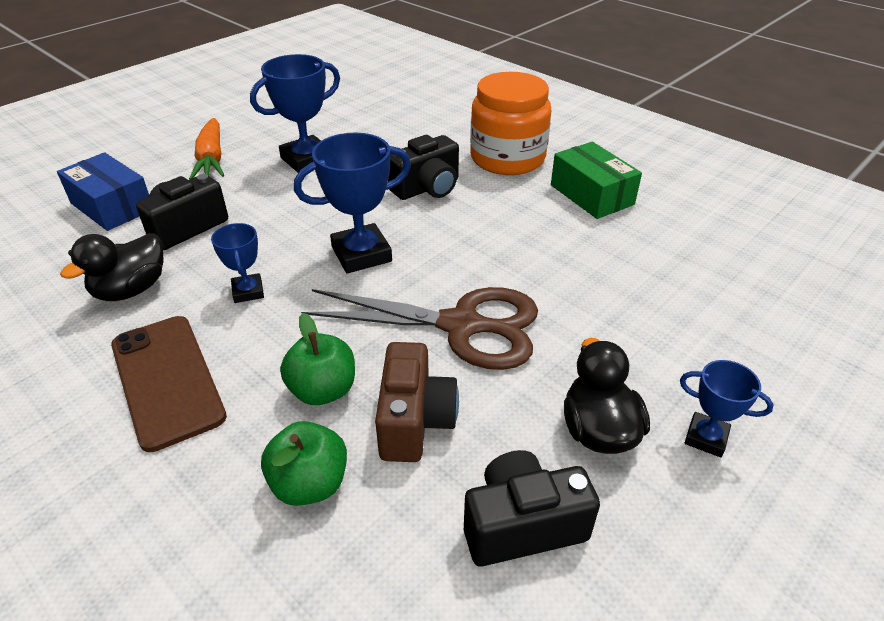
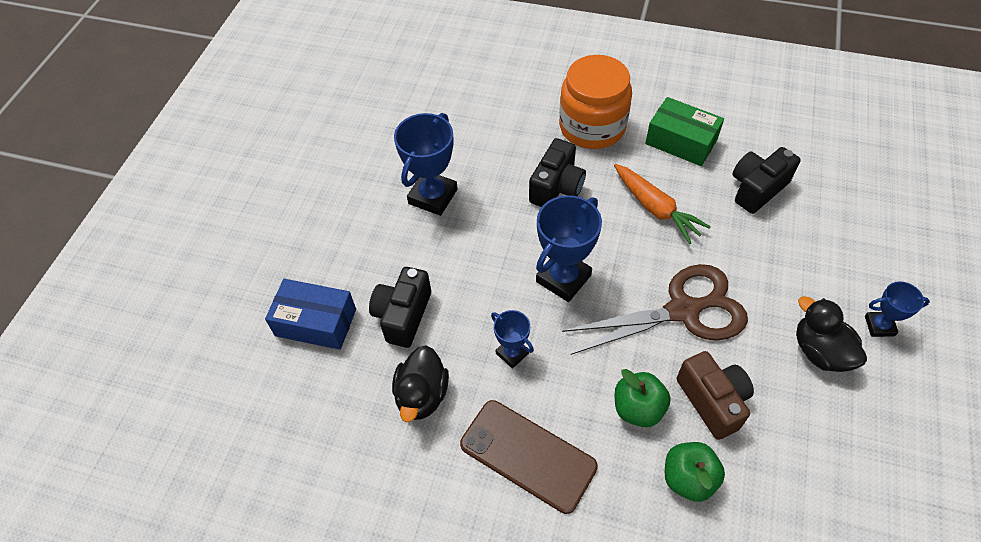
camera: 25 degrees left, 15 degrees up
(211, 159) = (348, 231): orange carrot -> orange carrot (656, 208)
(522, 525) = (823, 438): black camera -> black camera (757, 189)

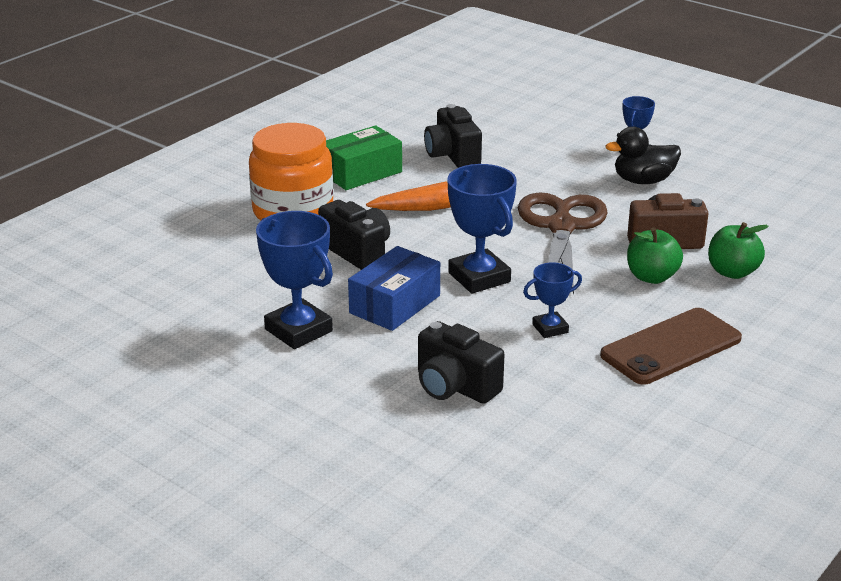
camera: 70 degrees left, 25 degrees down
(316, 322) = (419, 452): blue box -> blue box (395, 304)
(422, 395) = (567, 395): black duck -> none

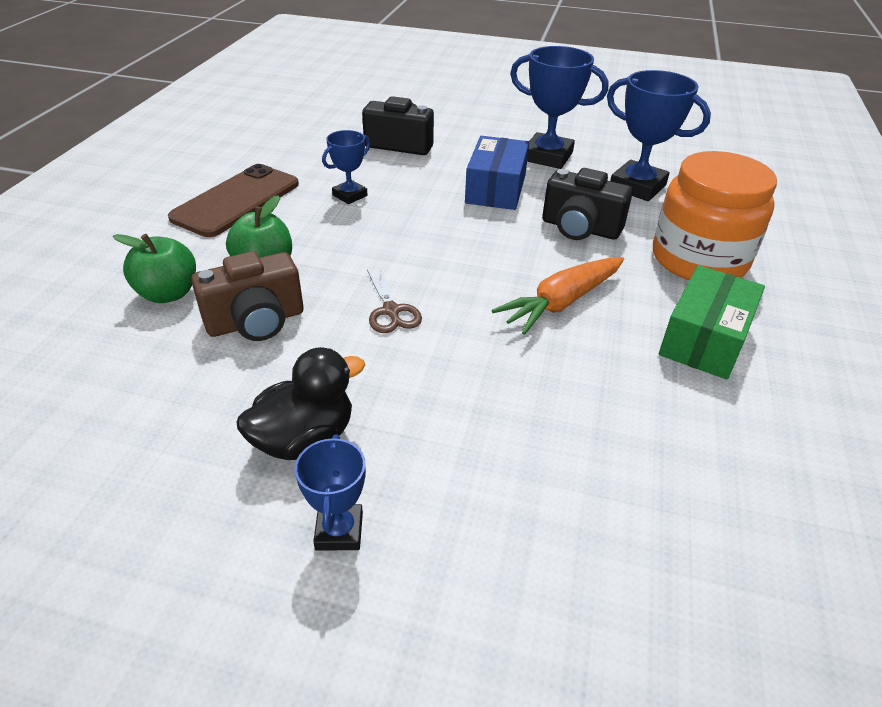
camera: 155 degrees right, 10 degrees up
(452, 155) = (627, 414): black camera -> none
(479, 277) = (442, 227): blue trophy -> blue trophy (637, 187)
(561, 227) = (391, 311): brown scissors -> brown scissors, size x0.44

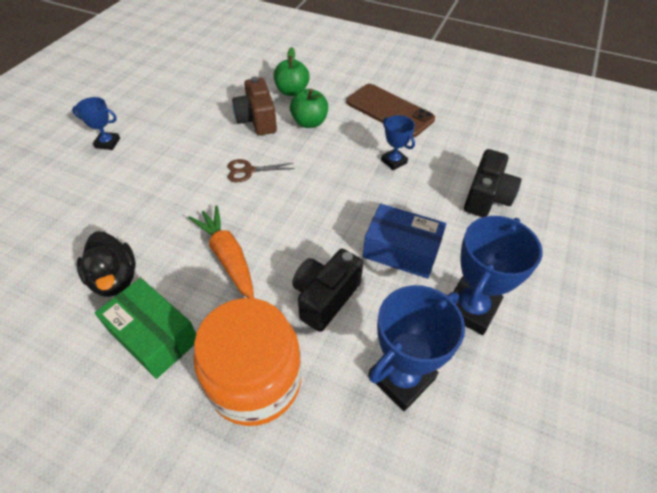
camera: 100 degrees right, 10 degrees up
(304, 439) = (164, 135): black duck -> black duck (115, 279)

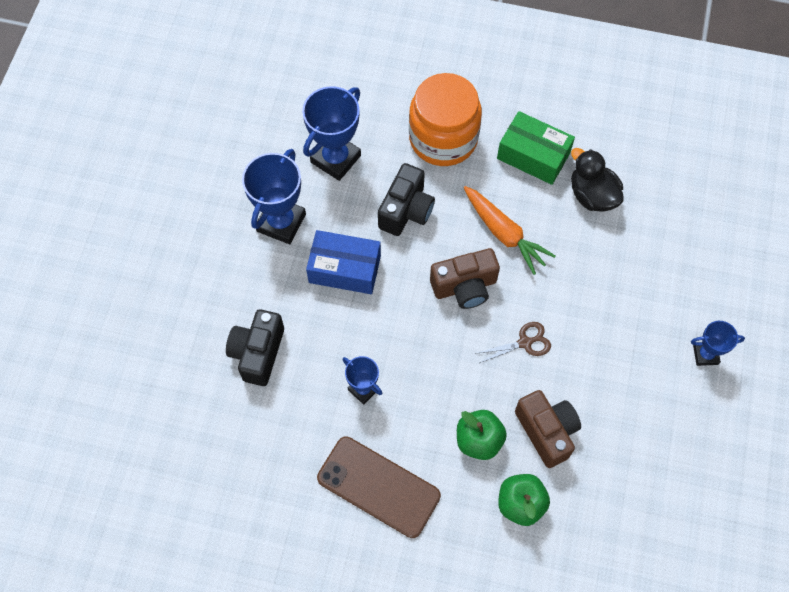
camera: 170 degrees right, 15 degrees up
(285, 217) = (465, 287): none -> brown camera

